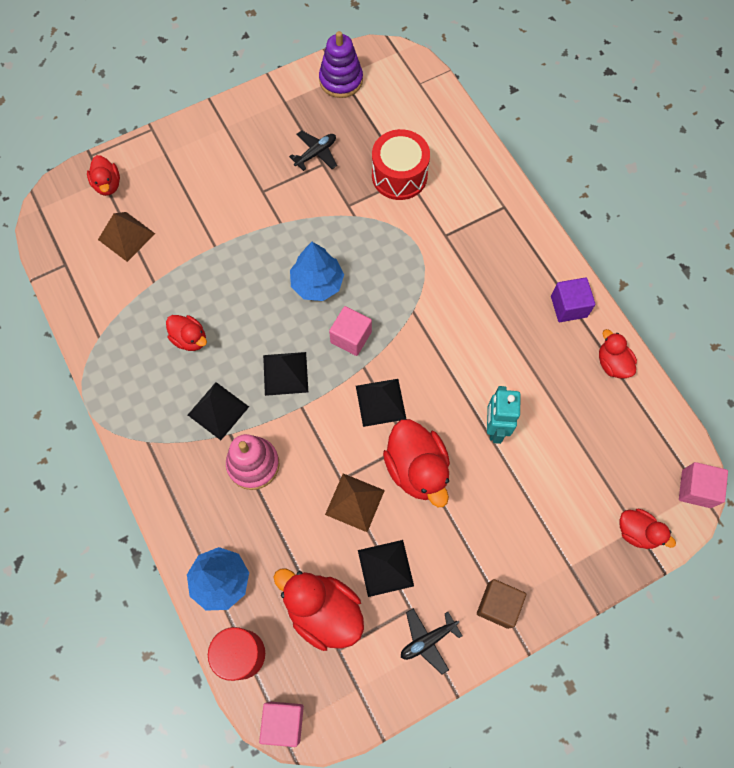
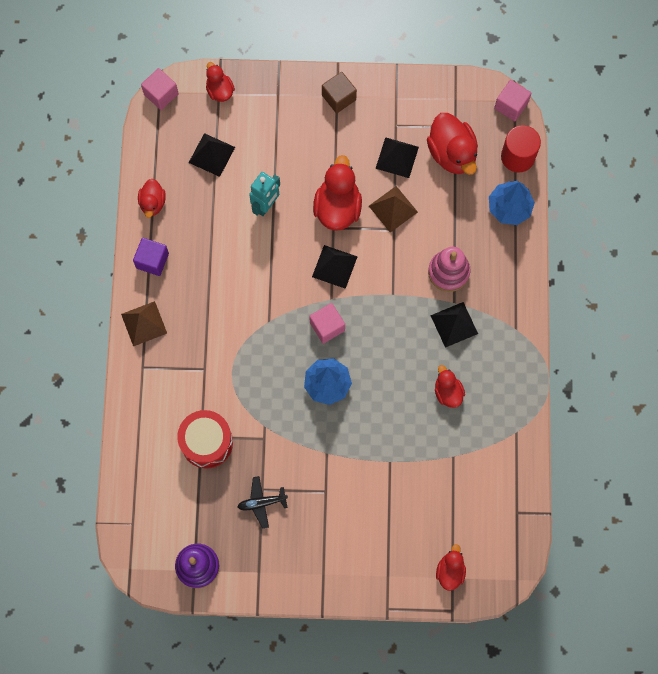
camera: 150 degrees left, 5 degrees up
(126, 236) = (456, 511): brown pyramid -> brown pyramid (144, 323)
(285, 373) = (391, 325): black pyramid -> black pyramid (212, 155)
(428, 640) = (395, 102): black plane -> none

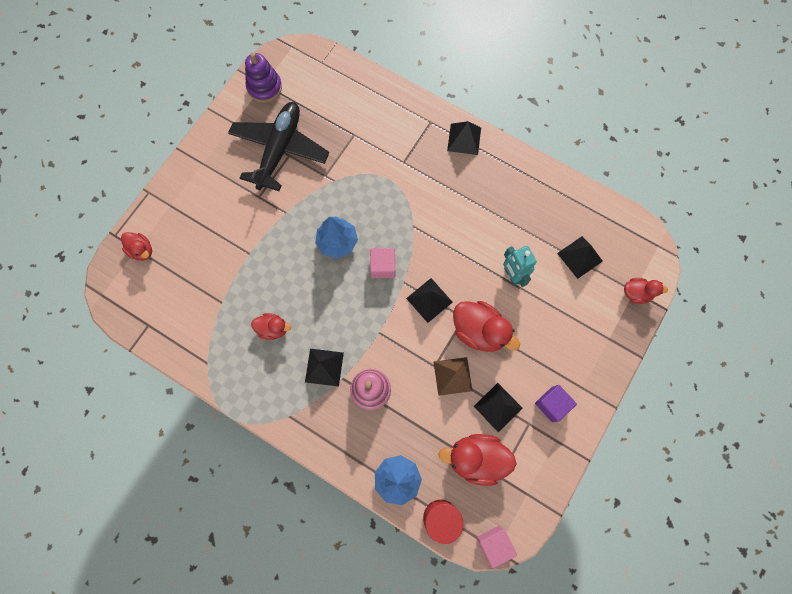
camera: 120 degrees right, 0 degrees up
(144, 323) = (464, 139): brown pyramid -> black pyramid
(152, 203) = (560, 192): red duck -> none
(152, 260) = (511, 169): purple cube -> purple cube (552, 404)
(161, 94) = (655, 245): pink cube -> none
(206, 442) = (347, 136): red drum -> none
(262, 503) = (279, 150): black plane -> black plane, size x2.34
(339, 97) = (580, 389): brown cube -> none

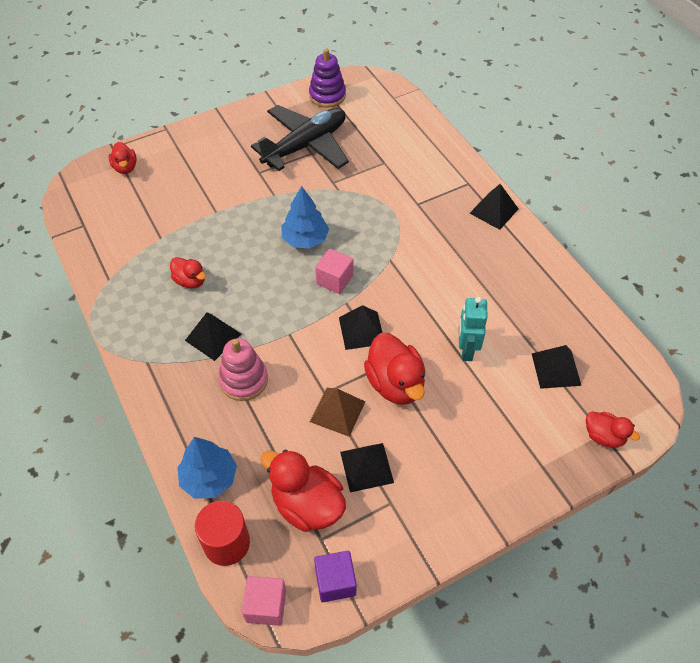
camera: 30 degrees right, 20 degrees down
(552, 404) = (430, 497): purple cube -> purple cube (335, 582)

